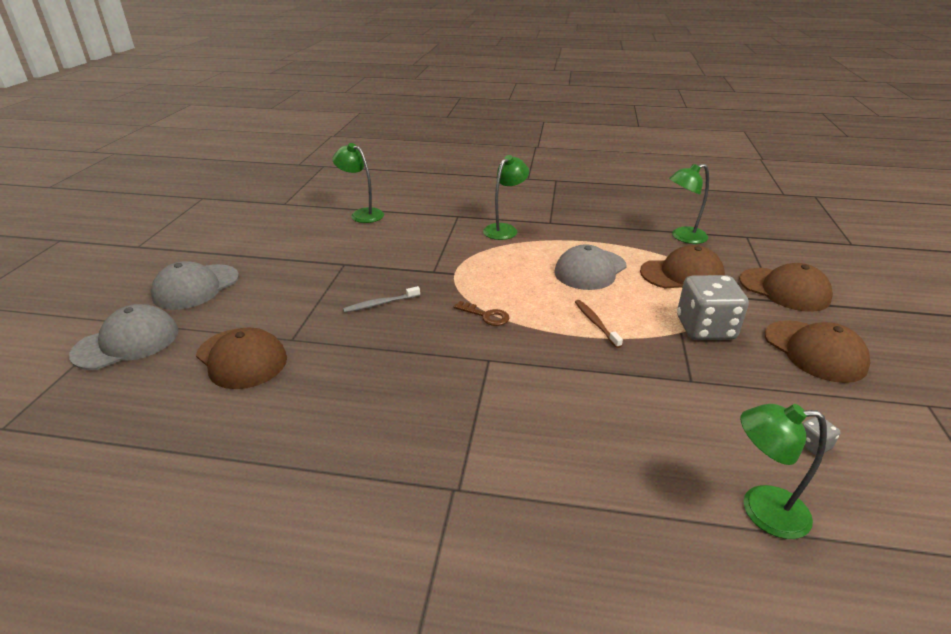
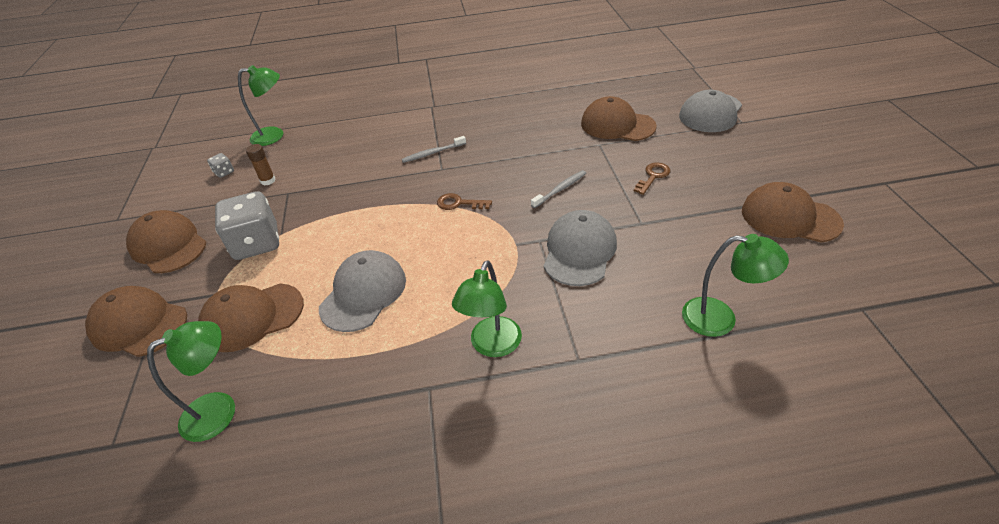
camera: 165 degrees right, 10 degrees up
(196, 287) = (740, 160): grey cap -> grey cap (579, 251)
(240, 243) = (790, 217): none -> brown cap
(288, 293) = (653, 177): none -> brown key
(491, 386) = (433, 153): none -> grey toothbrush
(596, 323) = (358, 222): brown toothbrush -> none
(728, 408) = (268, 181): none -> brown glue stick

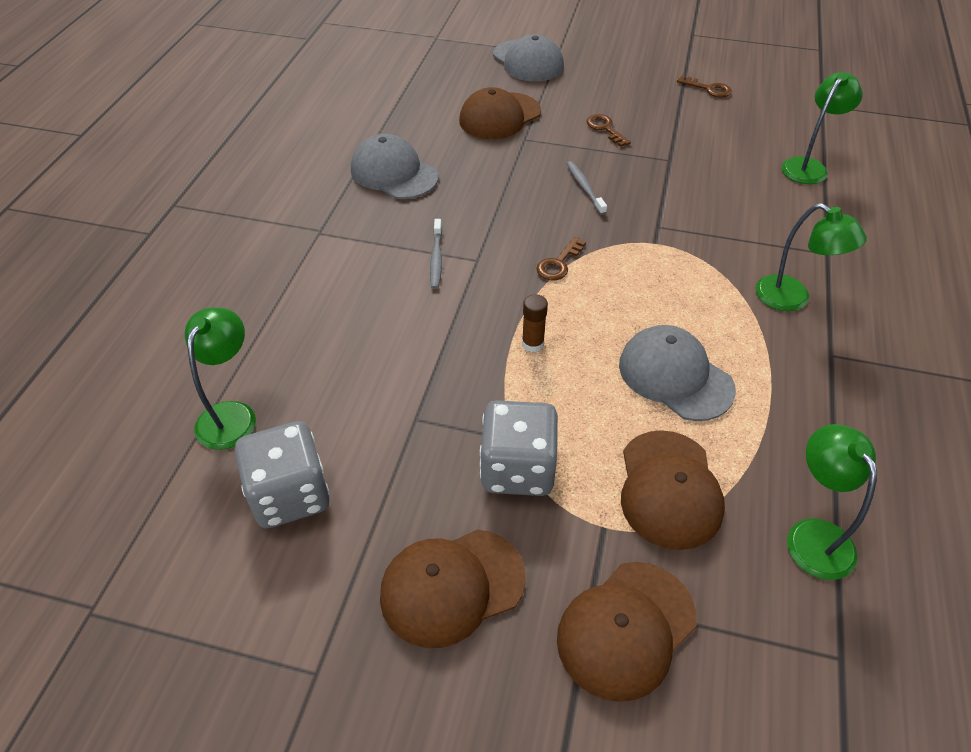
camera: 70 degrees left, 5 degrees up
(224, 172) = (290, 495): grey dice -> grey dice, size x2.38
(268, 181) = (364, 439): brown glue stick -> brown glue stick (532, 344)
(579, 251) = (689, 207): grey cap -> grey cap (394, 173)
(790, 217) = (708, 89): brown cap -> brown key

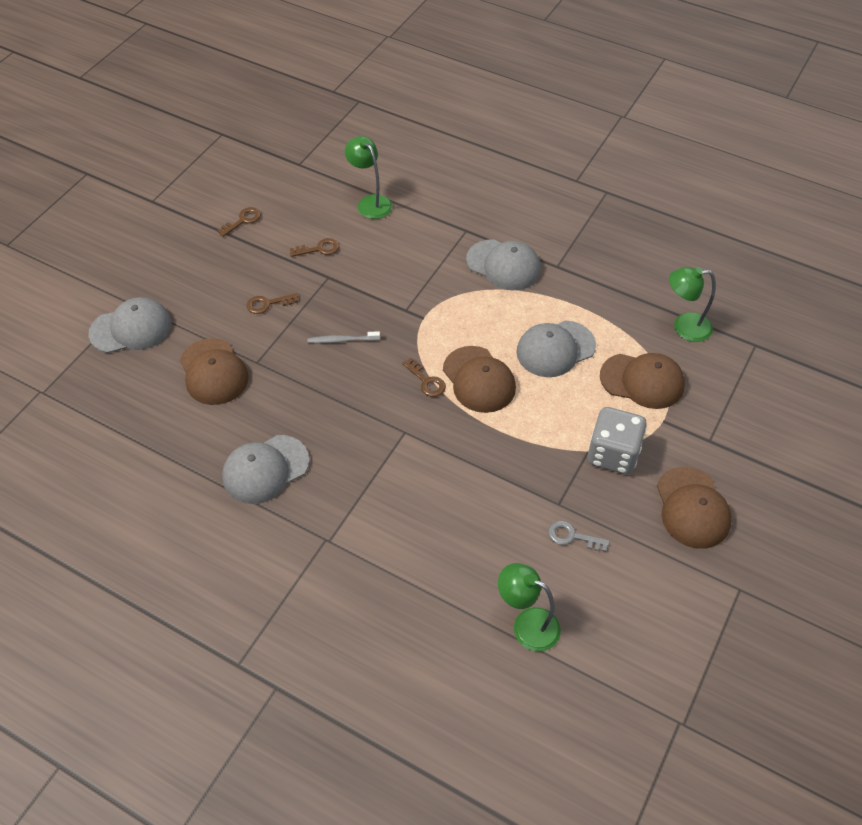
camera: 75 degrees left, 5 degrees up
(290, 495) = (609, 591): grey dice -> none
(367, 442) = (572, 536): none -> grey key
(436, 258) = (393, 459): grey toothbrush -> none
(532, 344) = (505, 418): brown glue stick -> none
(626, 629) = (729, 430): brown cap -> brown cap (479, 379)
(706, 145) = (319, 249): none -> brown key
(792, 299) = (503, 265): green lamp -> grey cap

